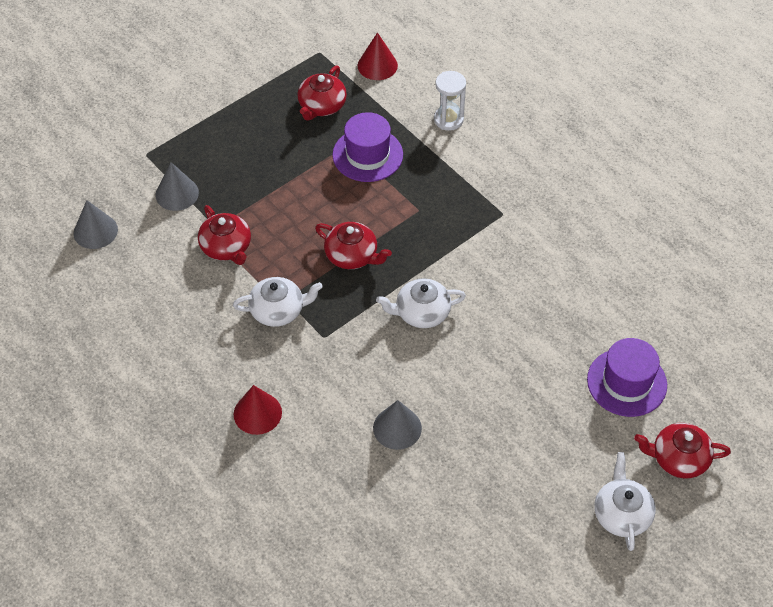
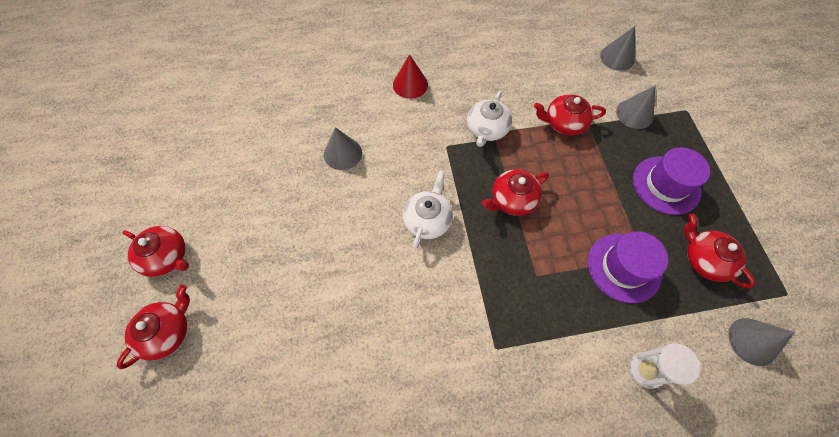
camera: 120 degrees right, 10 degrees up
(377, 65) = (752, 341): red cone -> grey cone
(621, 514) = (167, 257): white teapot -> red teapot
(627, 382) = (258, 339): purple hat -> purple hat (666, 185)

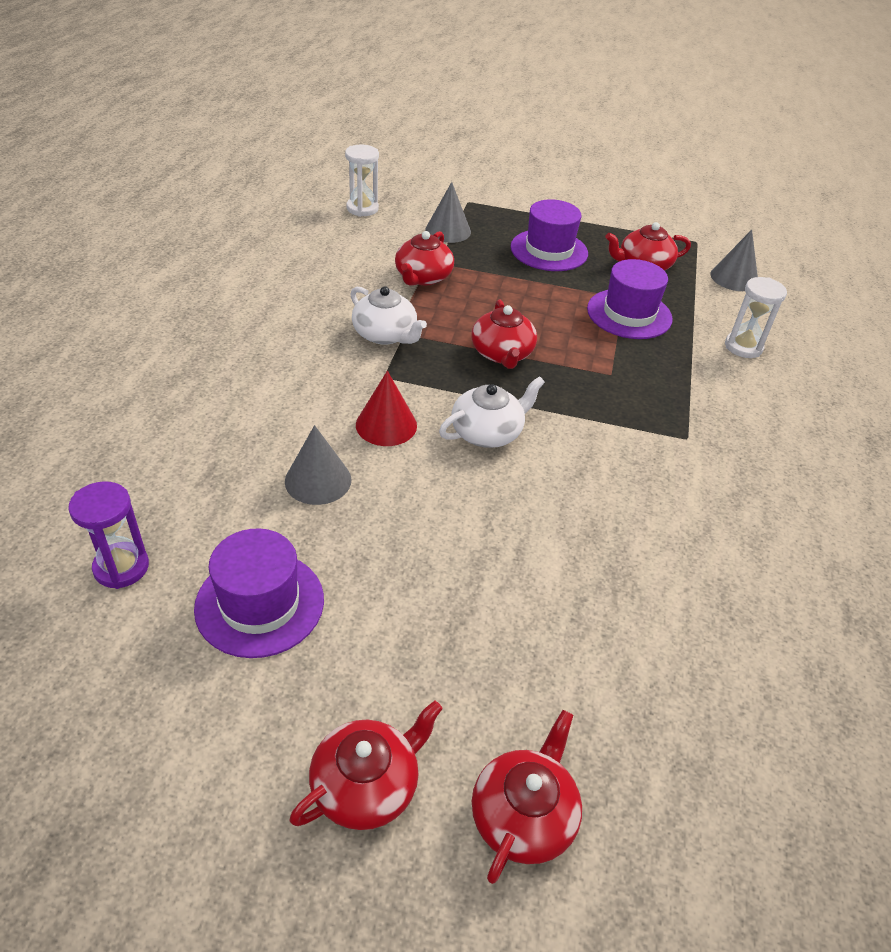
camera: 70 degrees left, 20 degrees down
(167, 332) = (523, 815): red teapot -> red teapot turned 60 degrees clockwise
(251, 168) = (260, 603): none -> purple hat
(252, 107) = (121, 567): none -> purple hourglass
(410, 84) = (250, 371): red cone -> red cone (386, 425)
(428, 219) = (487, 432): white teapot -> white teapot turned 105 degrees clockwise
(617, 57) = (362, 208): grey cone -> white hourglass

